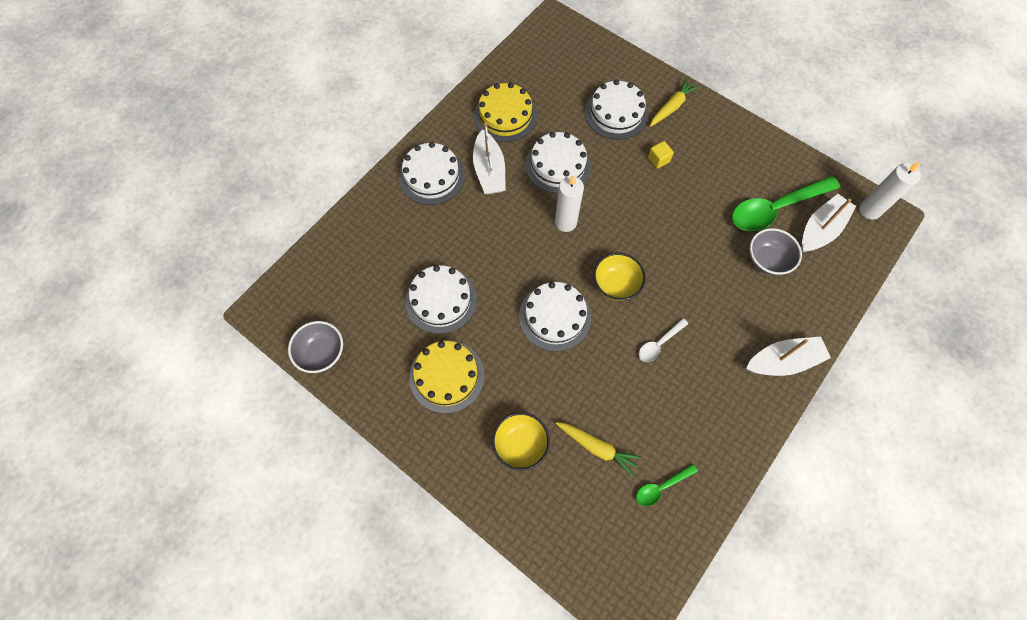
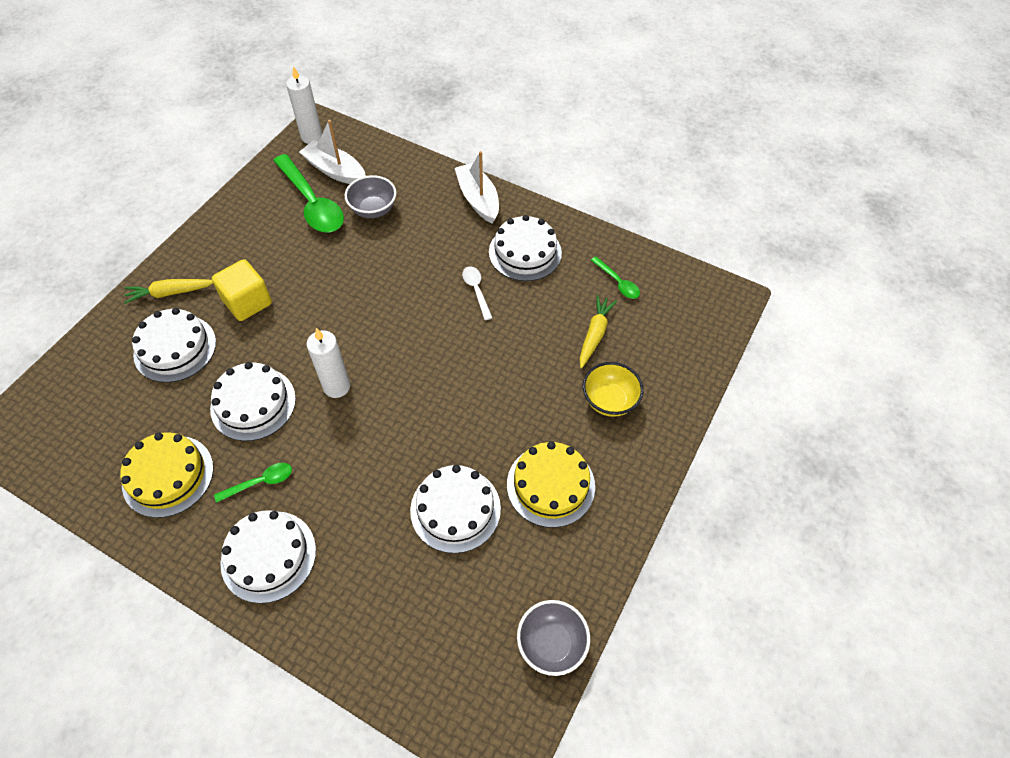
camera: 100 degrees left, 10 degrees down
(489, 170) = (260, 482): white boat -> green spoon
(554, 317) = (460, 385): white cake -> white cake (525, 252)
(615, 285) = (414, 332): yellow bowl -> none
(658, 160) = (247, 302): yellow cube -> yellow cube, size x1.90
(659, 343) = (476, 291): white spoon -> white spoon turned 150 degrees counterclockwise
(672, 107) = (170, 293): yellow carrot -> yellow carrot turned 45 degrees counterclockwise

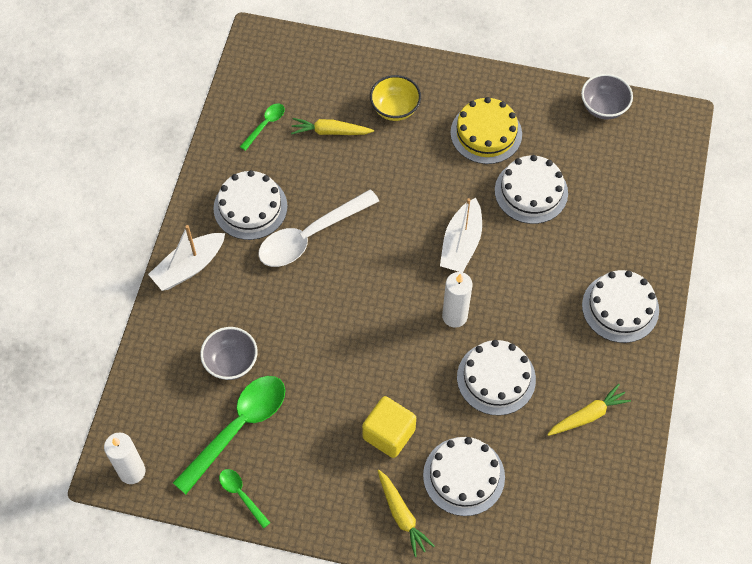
camera: 105 degrees left, 5 degrees up
(168, 475) = (588, 415): yellow cake -> yellow carrot
(260, 482) = (565, 340): green spoon -> green spoon (241, 495)
(335, 171) = (182, 423): white boat -> white boat (461, 243)
(476, 291) = (310, 236): white spoon -> white spoon, size x2.08

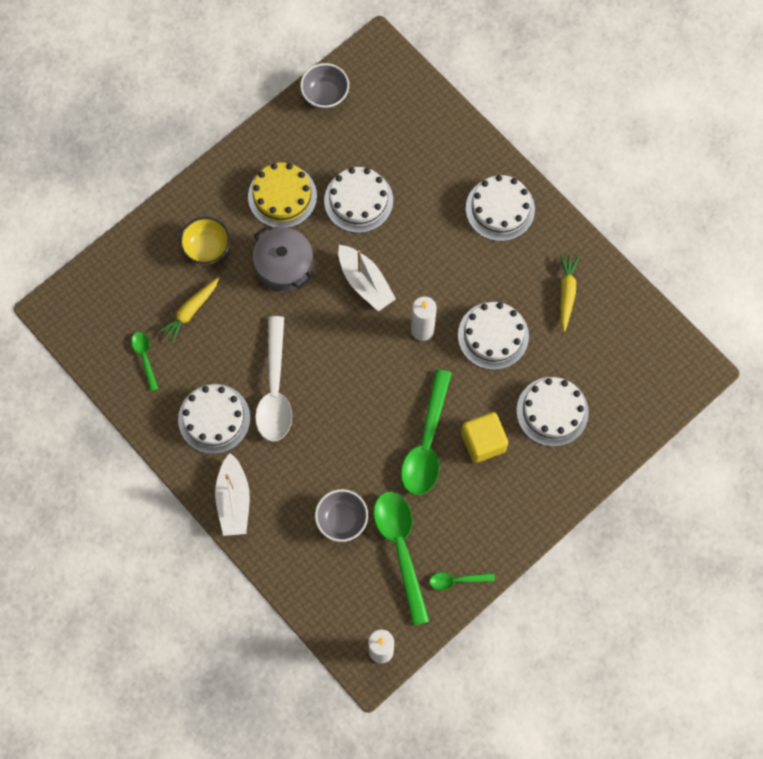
camera: 55 degrees left, 10 degrees up
(353, 386) = (427, 442): none -> green spoon
(402, 515) = (552, 475): yellow carrot -> none
(426, 173) = (284, 265): none -> grey pot

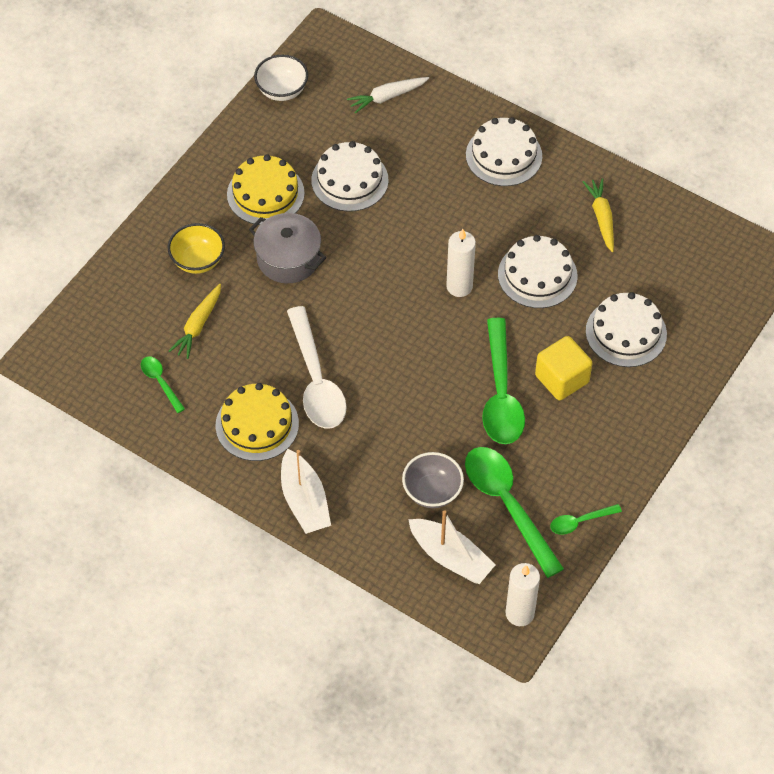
camera: 15 degrees left, 15 degrees down
(214, 418) = (257, 424): white cake -> yellow cake
(325, 95) = (282, 90): grey bowl -> white bowl
(365, 282) = (382, 255): white boat -> white boat (450, 557)
(415, 124) = (387, 97): none -> white carrot

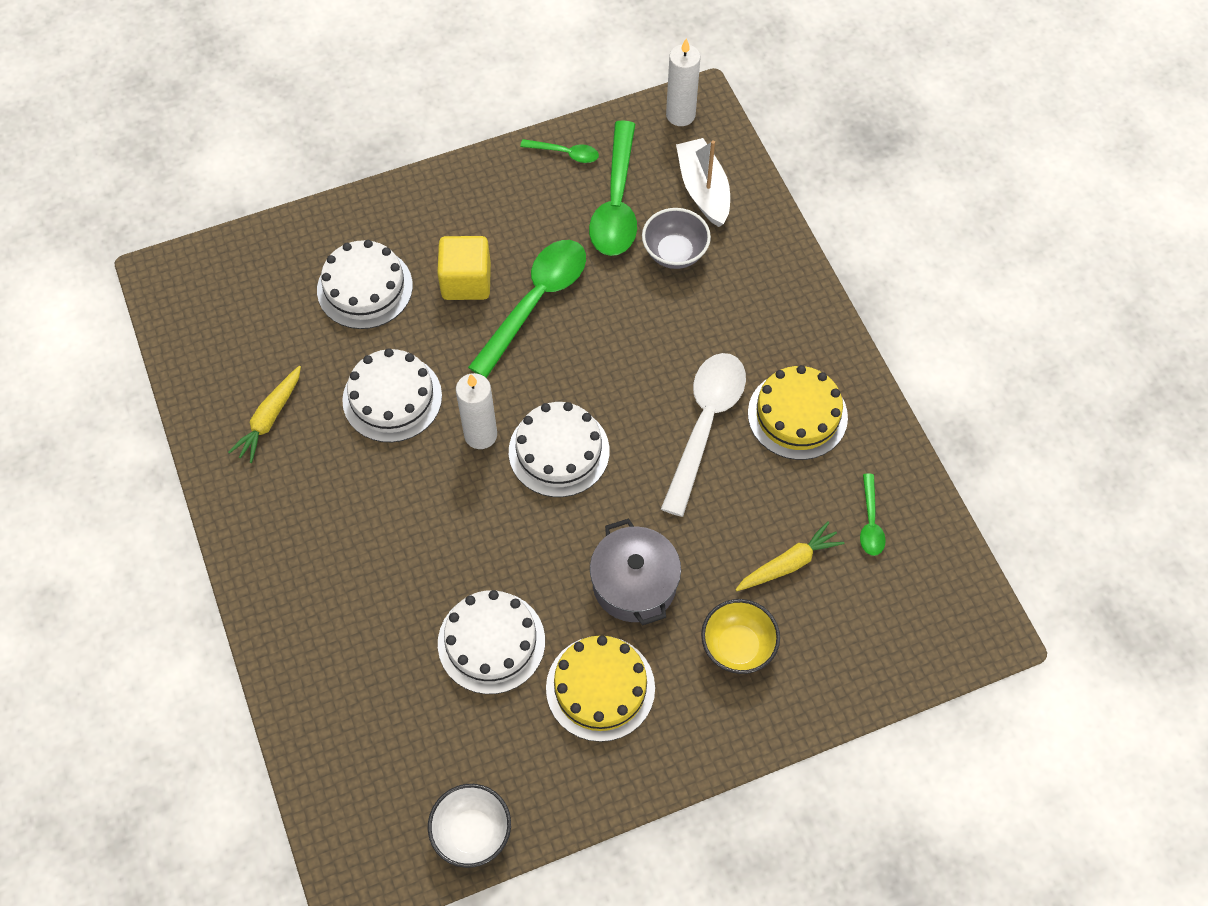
camera: 145 degrees left, 5 degrees up
(304, 500) = (801, 314): white boat -> none
(387, 97) = (356, 732): white carrot -> none
(504, 155) = (297, 560): white cake -> white cake (559, 451)

